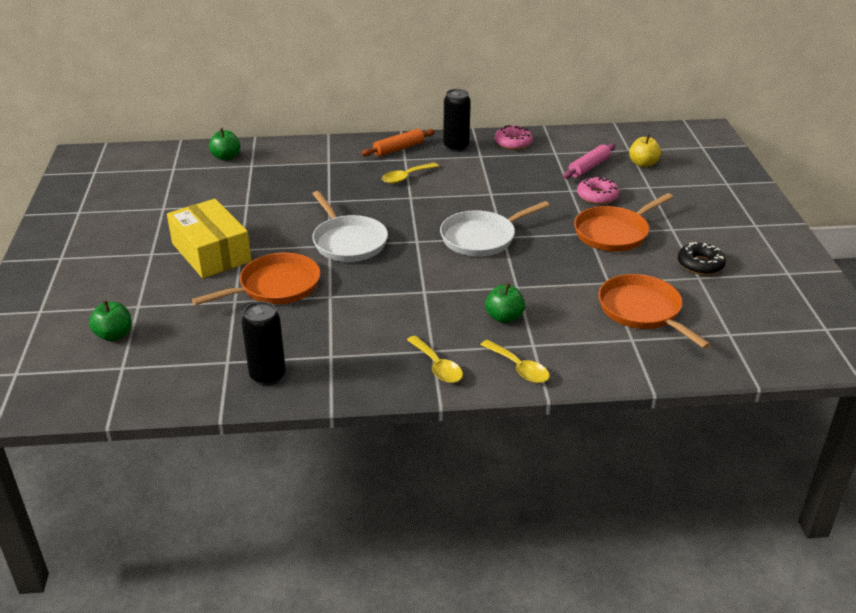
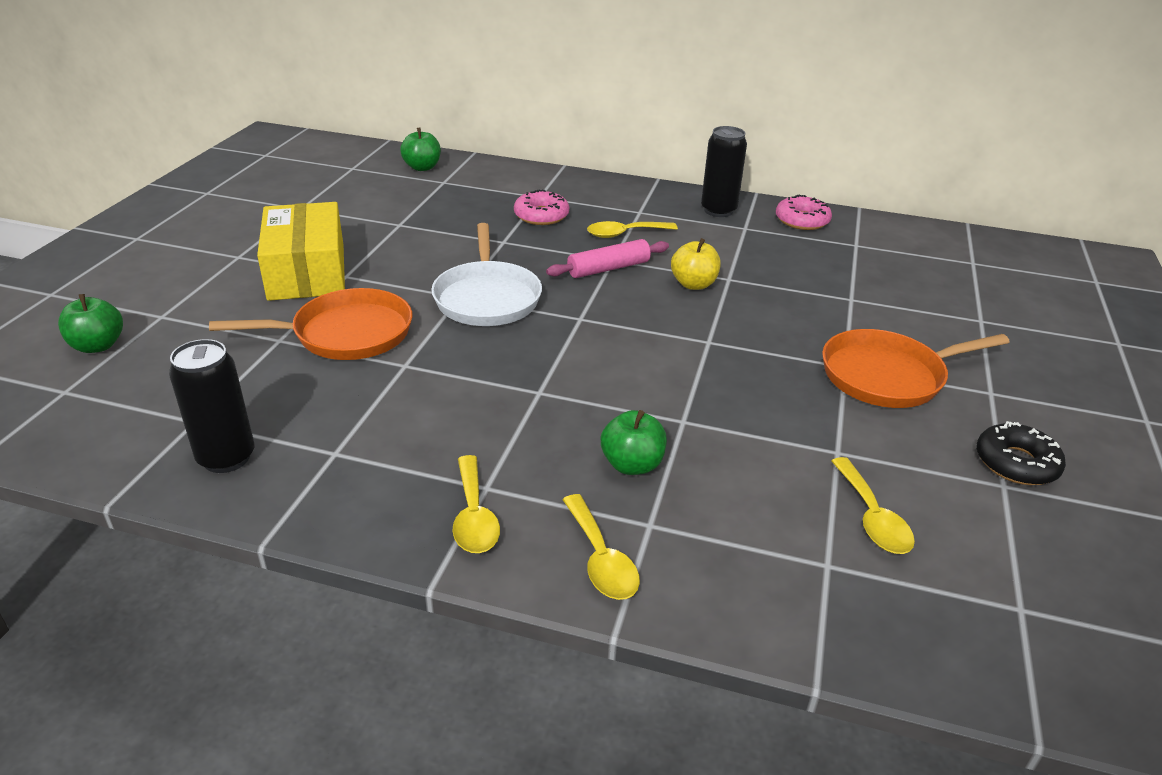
camera: 20 degrees right, 0 degrees up
(398, 149) = (640, 198): orange rolling pin -> none
(481, 238) = (676, 335): white pan -> none
(588, 167) = (897, 273): pink rolling pin -> pink rolling pin (608, 268)
(597, 196) = (889, 316): pink donut -> pink donut (541, 215)
(642, 311) = (872, 518): orange pan -> yellow spoon
(643, 164) = (986, 286): yellow apple -> yellow apple (693, 284)

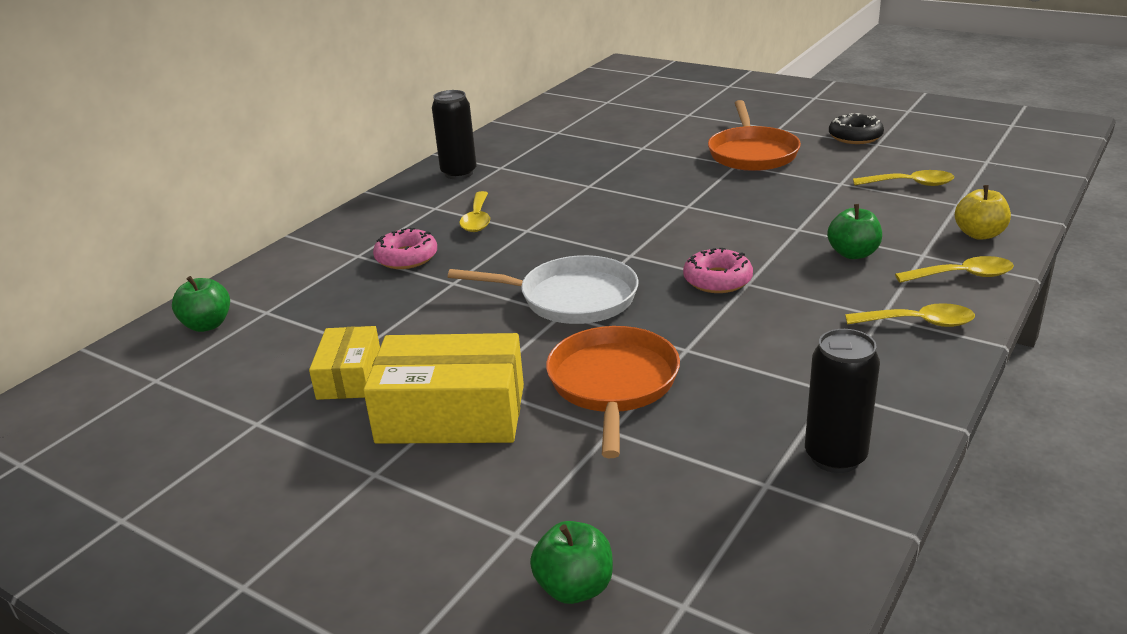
camera: 70 degrees left, 5 degrees down
(357, 226) = (349, 376): none -> yellow box
(608, 268) = (543, 233): pink rolling pin -> none
(693, 284) = (592, 200): yellow apple -> yellow apple (979, 234)
(802, 220) = (502, 144): pink donut -> pink donut (717, 280)

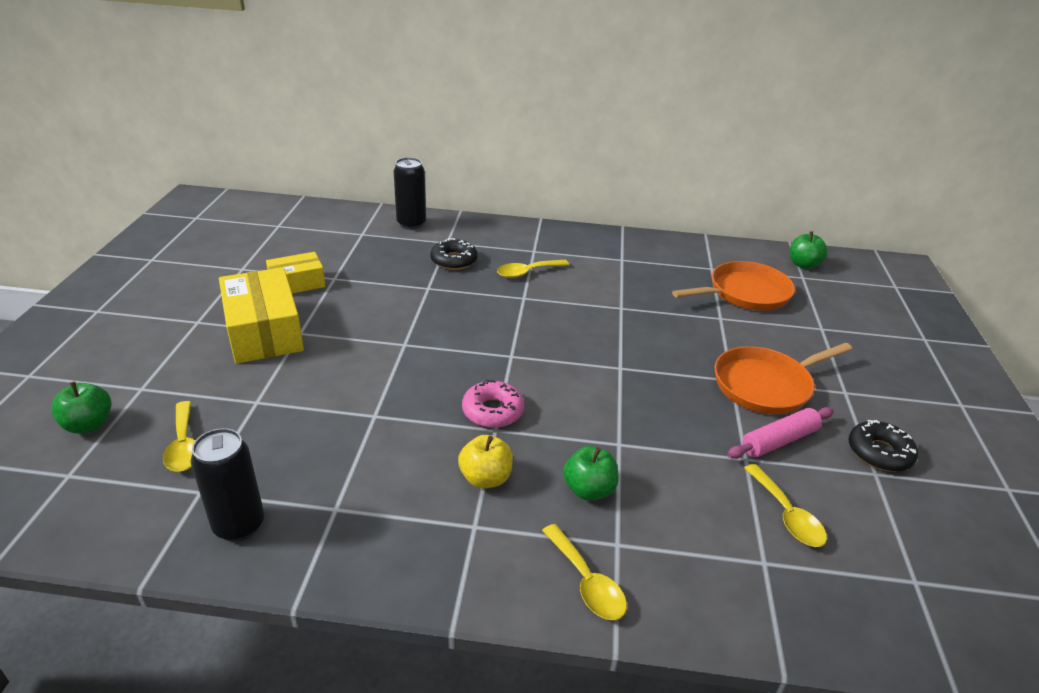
camera: 60 degrees right, 5 degrees up
(207, 325) = (340, 221): green apple -> green apple (803, 265)
(406, 257) = (454, 260): pink donut -> black donut
(459, 173) = (597, 245): black can -> black can (411, 224)
(571, 298) = (428, 343): white pan -> none
(613, 384) = (315, 390): orange pan -> orange pan (745, 293)
(825, 166) = (779, 441): none -> pink rolling pin
(919, 323) = (472, 555): yellow spoon -> yellow spoon (184, 445)
(979, 234) = (696, 589): yellow apple -> yellow apple (485, 478)

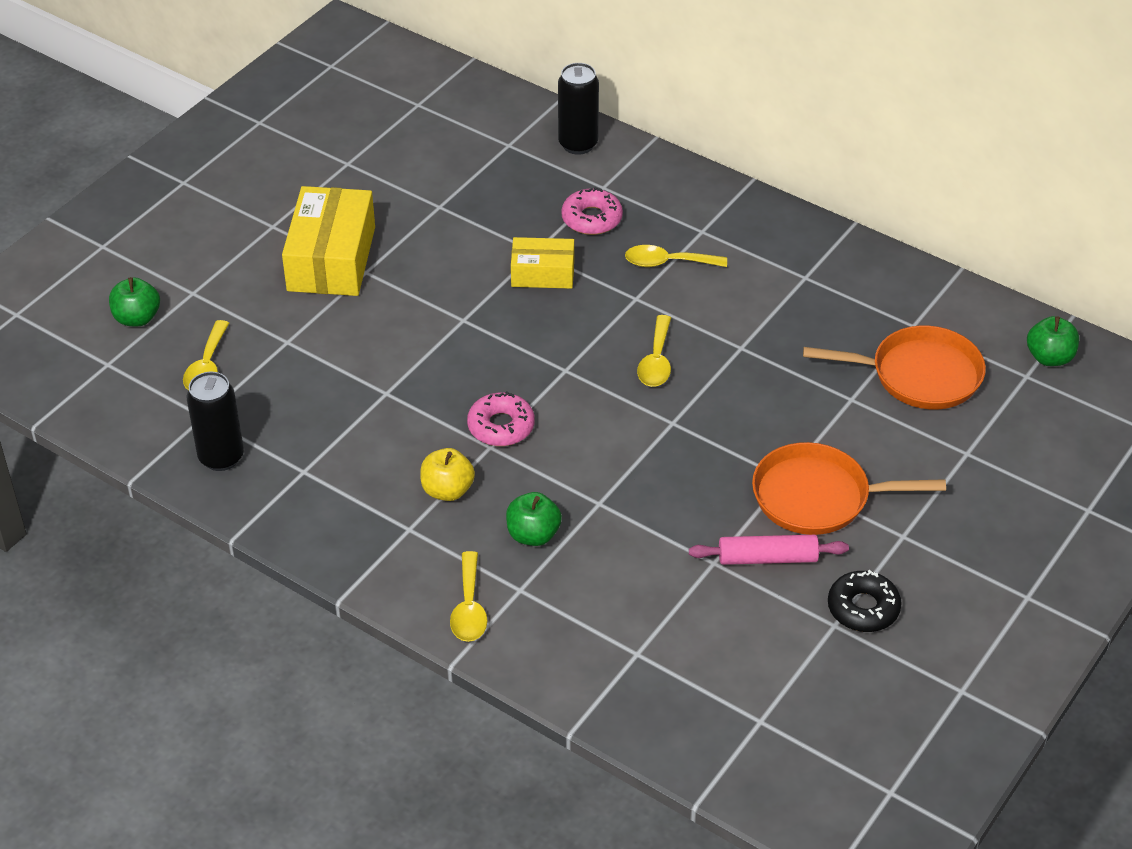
camera: 30 degrees right, 10 degrees up
(297, 283) = (396, 202): yellow box -> yellow box (542, 273)
(454, 260) = (592, 219): black donut -> pink donut
(787, 515) = (700, 625): yellow spoon -> yellow spoon (656, 361)

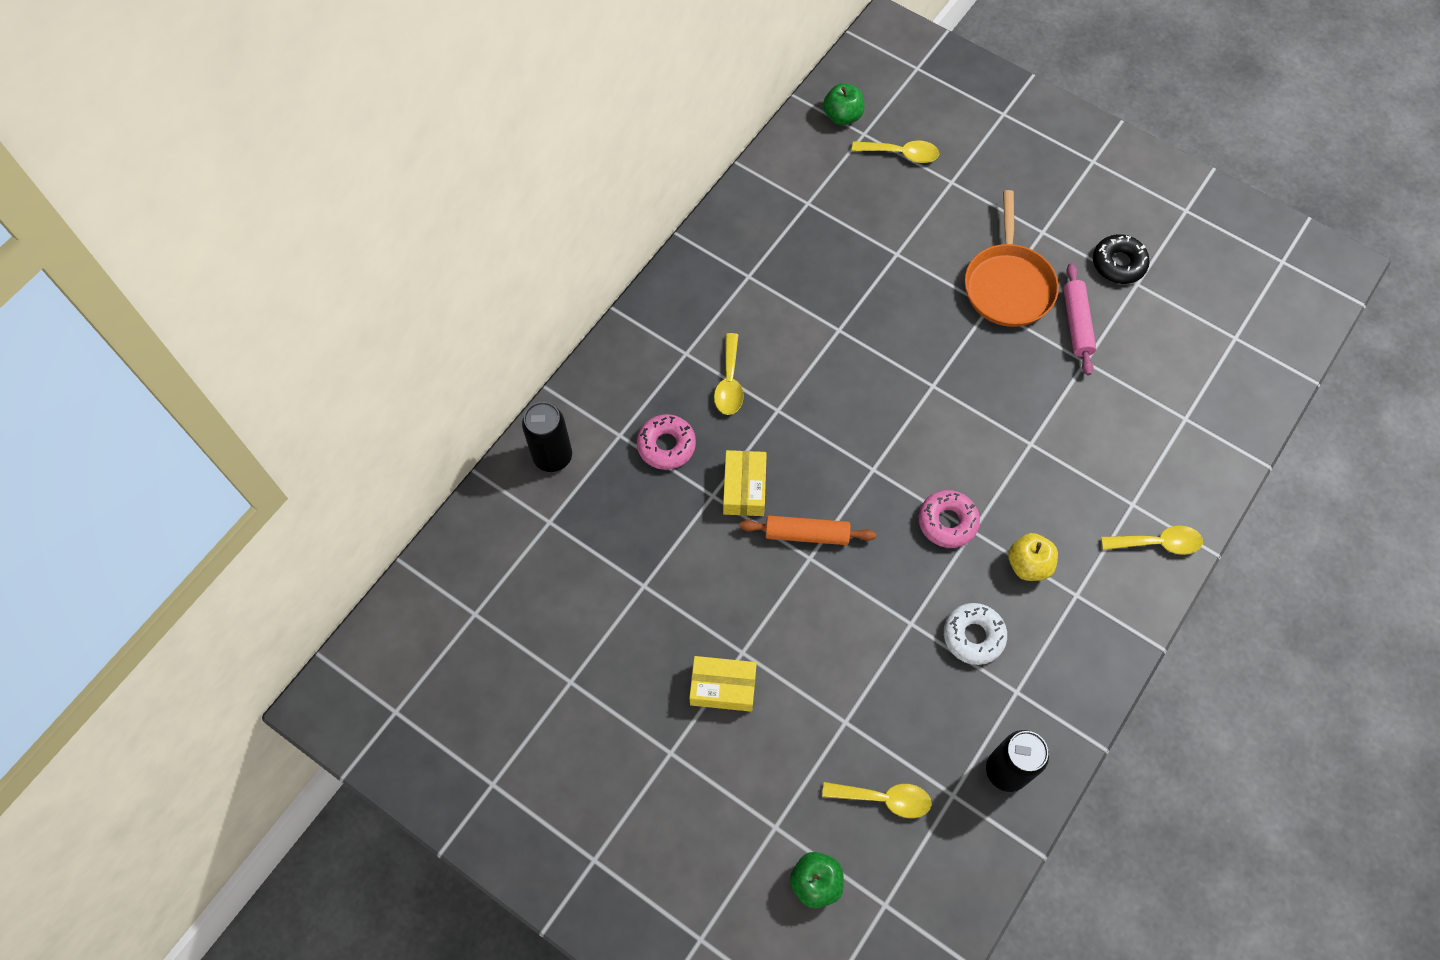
camera: 90 degrees left, 20 degrees up
(331, 259) = (723, 687): yellow box -> yellow box, size x0.58
(368, 440) = (973, 636): none -> white donut
(490, 318) = (806, 534): none -> orange rolling pin
(533, 535) = (1072, 494): green apple -> none
(656, 361) = (859, 395): yellow spoon -> yellow spoon (901, 154)
(919, 375) = (866, 204): orange pan -> none

